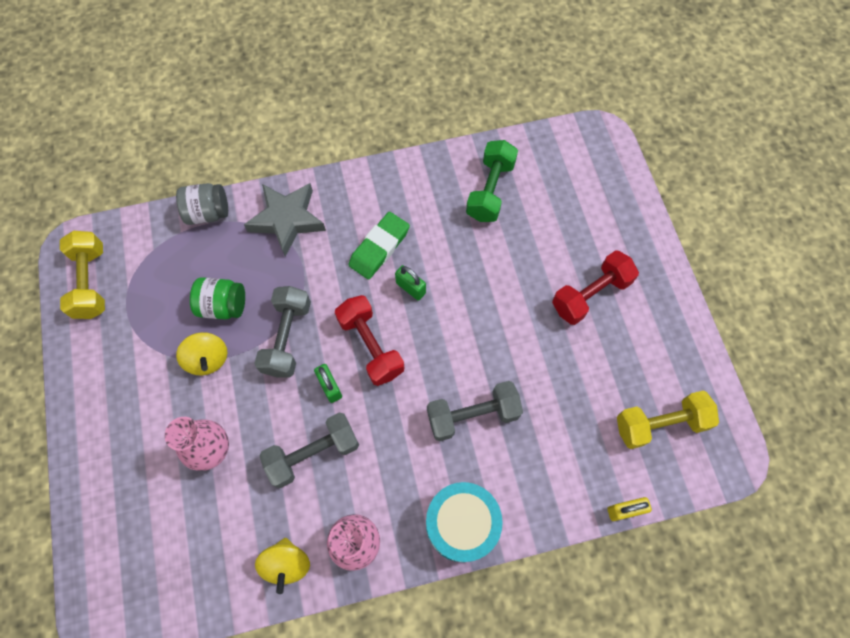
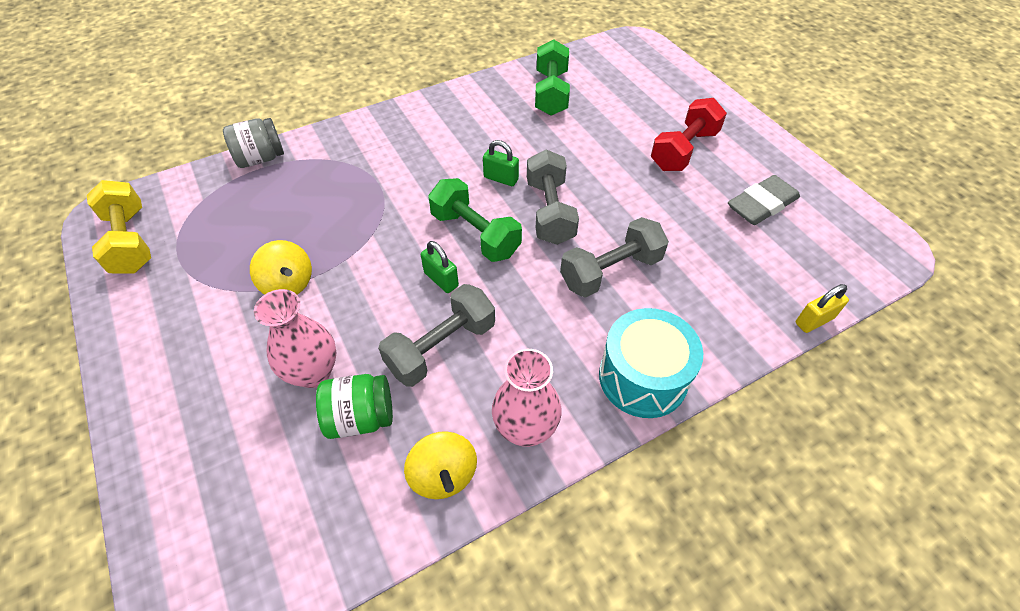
camera: 15 degrees left, 15 degrees down
(223, 306) = (296, 232): green jar -> green jar (361, 417)
(287, 220) = (350, 149): grey star -> none
(287, 338) = (378, 246): grey dumbbell -> grey dumbbell (550, 212)
(371, 346) = (475, 234): red dumbbell -> green dumbbell
(379, 248) = (456, 153): green eraser -> none
(635, 377) = (761, 205): none -> grey eraser
(660, 424) = (806, 237): yellow dumbbell -> none

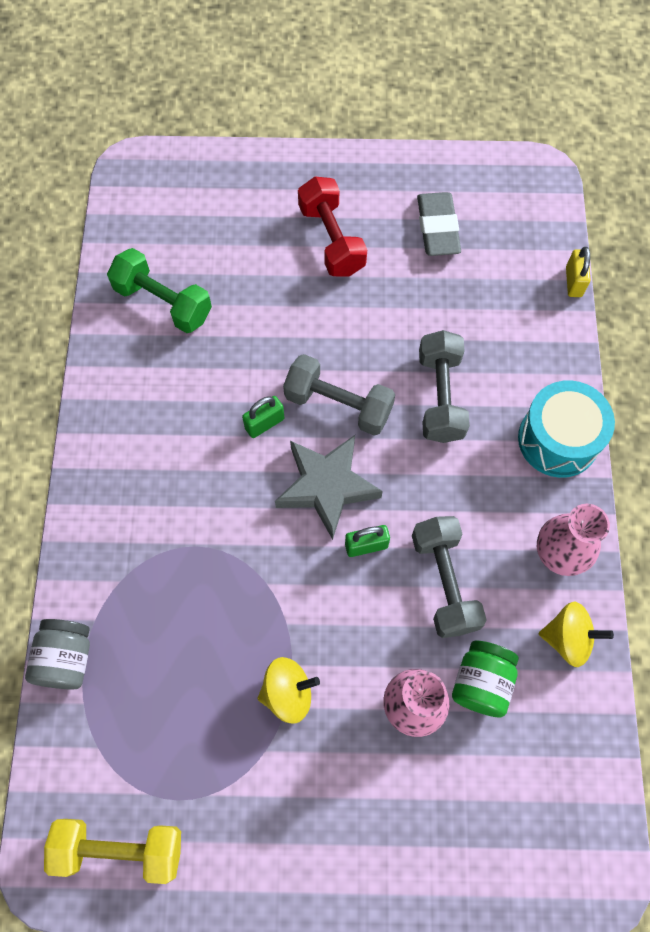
camera: 60 degrees left, 15 degrees up
(475, 234) = (327, 487): green dumbbell -> grey star

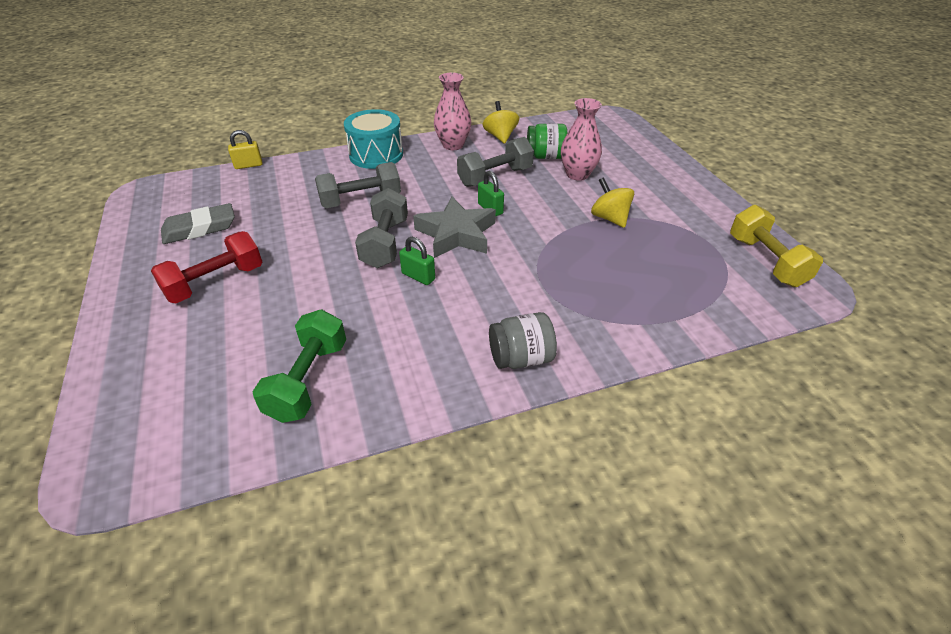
camera: 110 degrees left, 25 degrees down
(66, 659) = (682, 330): grey jar -> grey jar (521, 358)

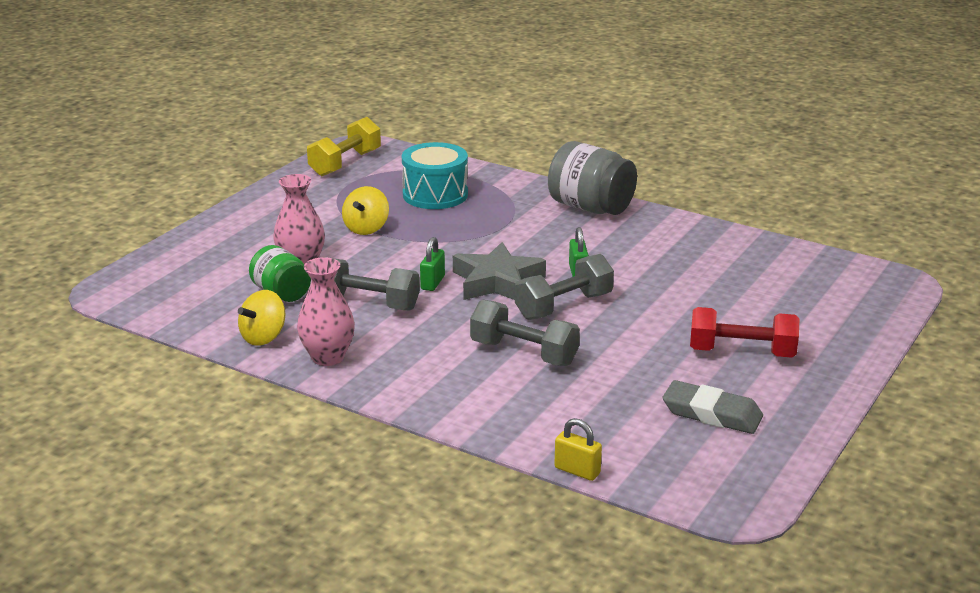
camera: 130 degrees left, 15 degrees down
(308, 380) = (734, 261): green dumbbell -> none
(376, 155) = (422, 395): turquoise drum -> turquoise drum (435, 195)
(521, 358) = (590, 207): grey jar -> grey jar, size x1.56

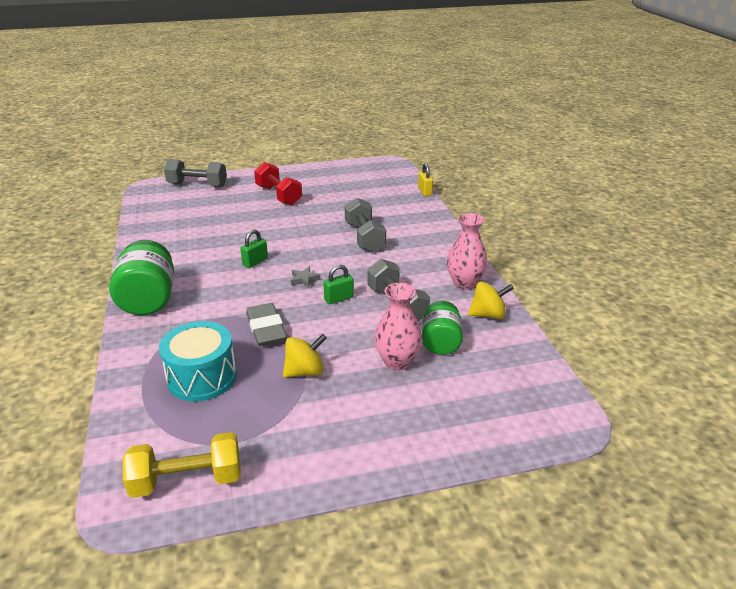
camera: 135 degrees left, 5 degrees up
(497, 281) = (304, 280): grey star -> grey star, size x0.42
(563, 306) = (301, 249): grey dumbbell -> grey dumbbell (197, 185)
(590, 207) = (148, 299): grey jar -> green jar
(712, 414) = (340, 185): grey eraser -> grey eraser (266, 329)

